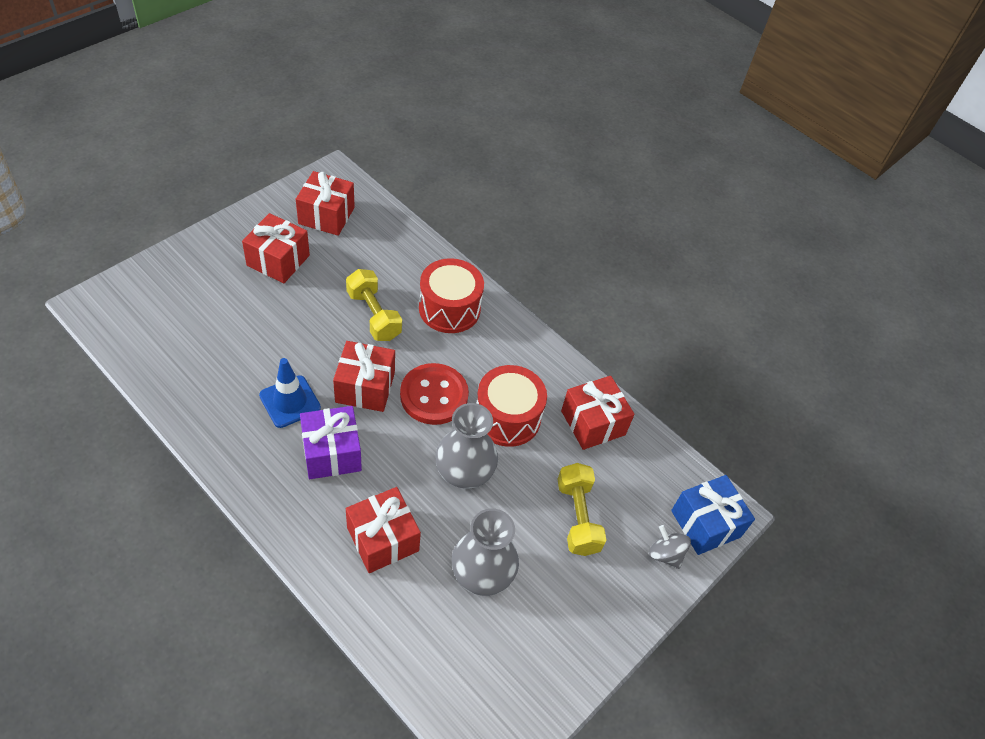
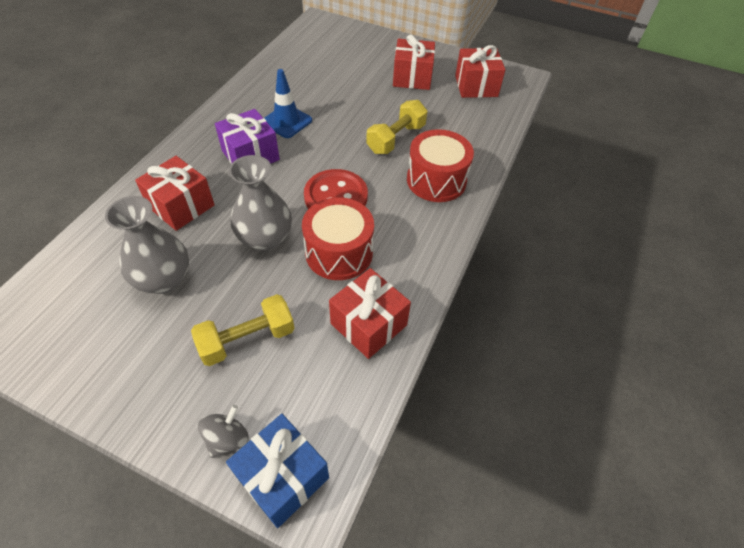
camera: 75 degrees right, 0 degrees up
(365, 387) = (321, 155): red gift -> none

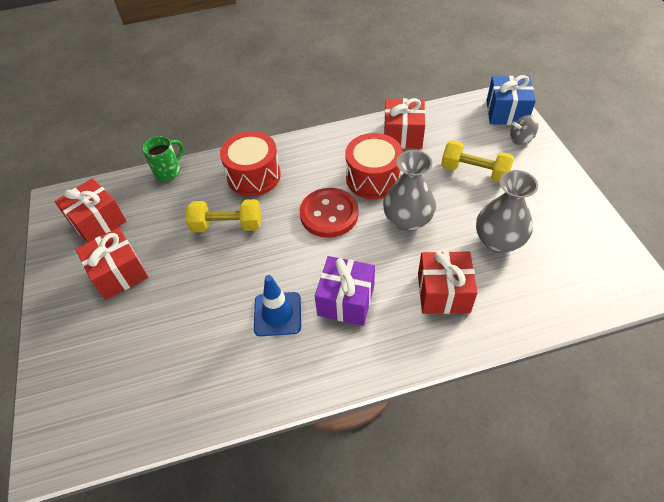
camera: 125 degrees left, 0 degrees up
(498, 138) = (168, 171): none -> green mug

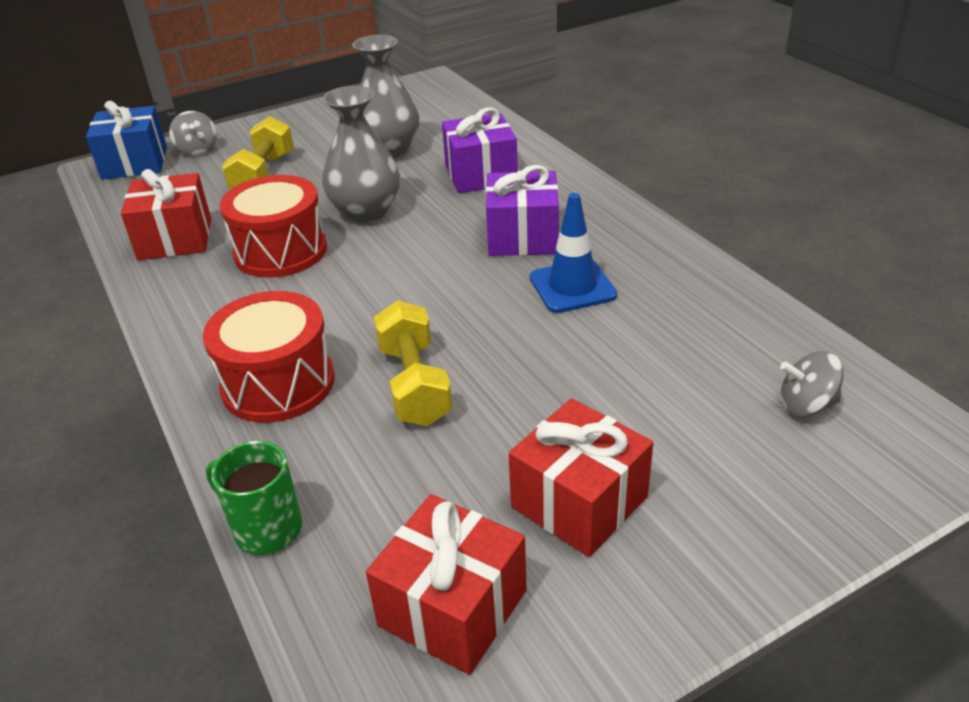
camera: 105 degrees left, 15 degrees down
(116, 398) = (806, 405): none -> grey spinning top
(329, 214) = (365, 278): red button -> none
(443, 293) = (481, 175): red gift -> purple gift

